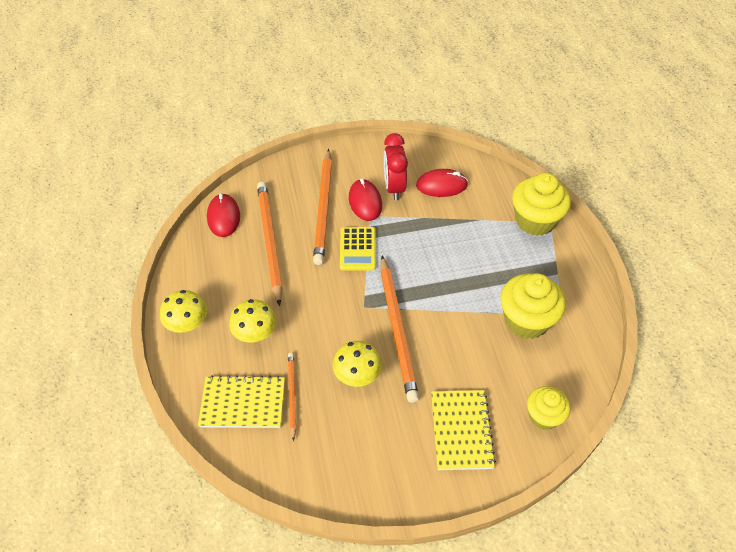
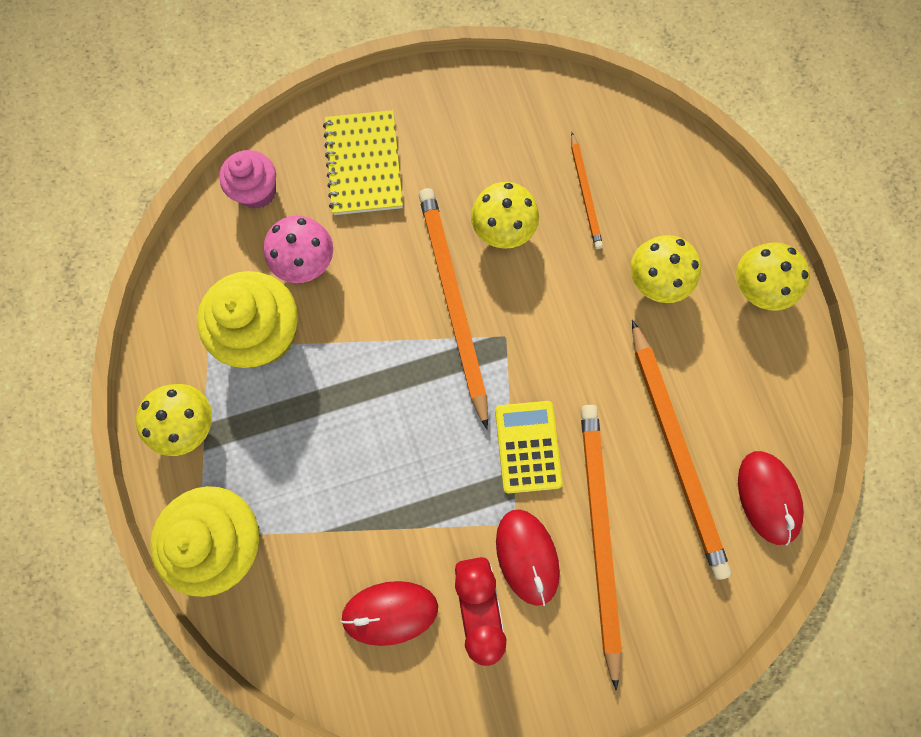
camera: 175 degrees right, 25 degrees up
(243, 403) = (646, 177): yellow notebook -> none
(502, 363) = (305, 261): none -> pink mushroom
(543, 416) = (257, 191): yellow cupcake -> pink cupcake
(568, 275) = (188, 423): none -> yellow mushroom

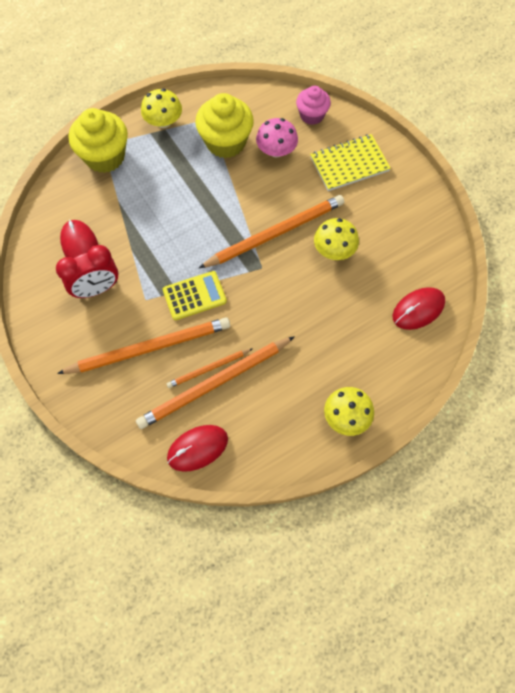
camera: 75 degrees right, 10 degrees down
(527, 556) = (127, 310): red mouse -> red mouse (418, 309)
(585, 193) = (376, 292): orange pencil -> orange pencil (209, 369)
(656, 279) = (329, 349): yellow mushroom -> none

